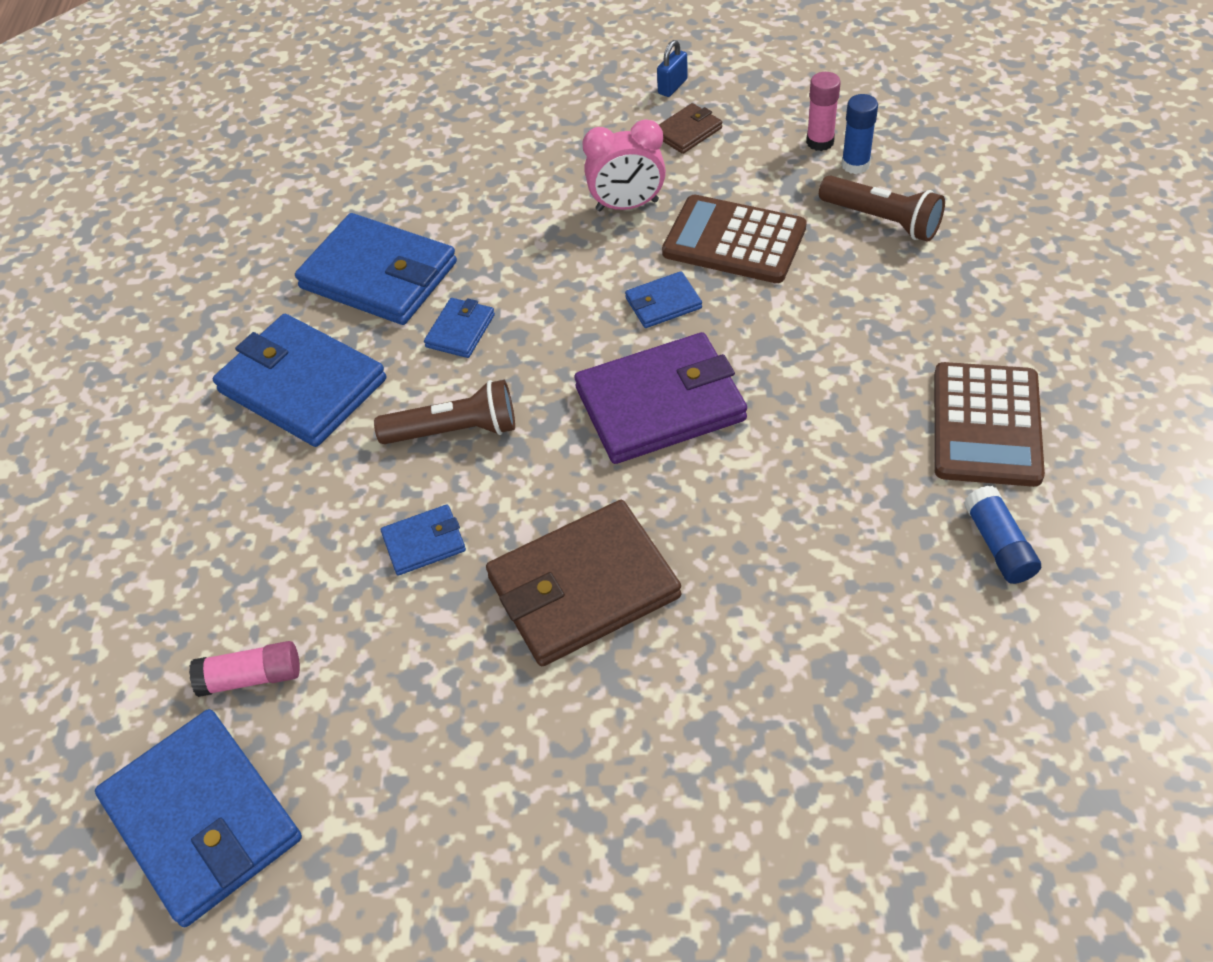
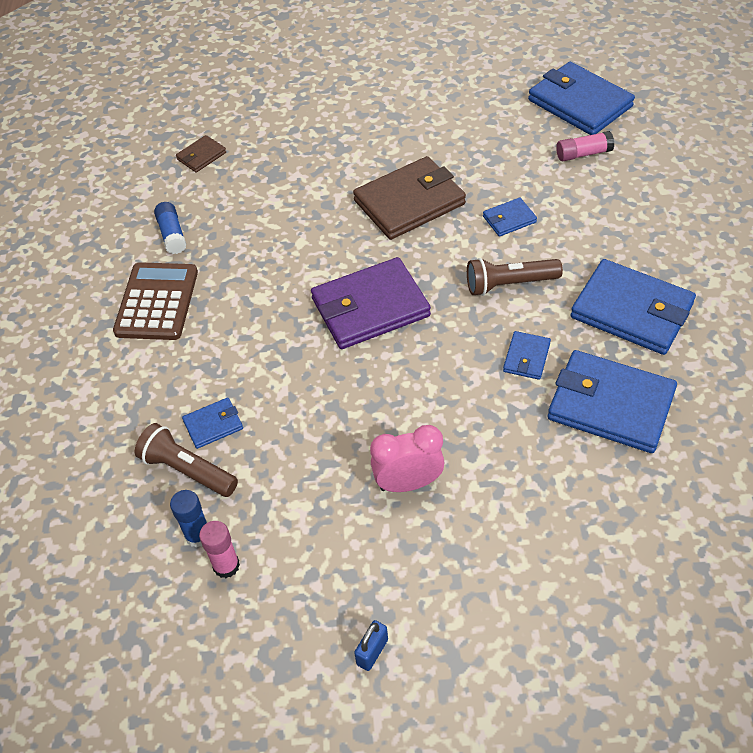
camera: 175 degrees right, 0 degrees up
(663, 303) = (371, 385): blue wallet -> blue wallet (213, 425)
(687, 132) = (355, 580): brown wallet -> brown wallet (201, 156)
(734, 241) = (314, 446): brown calculator -> none

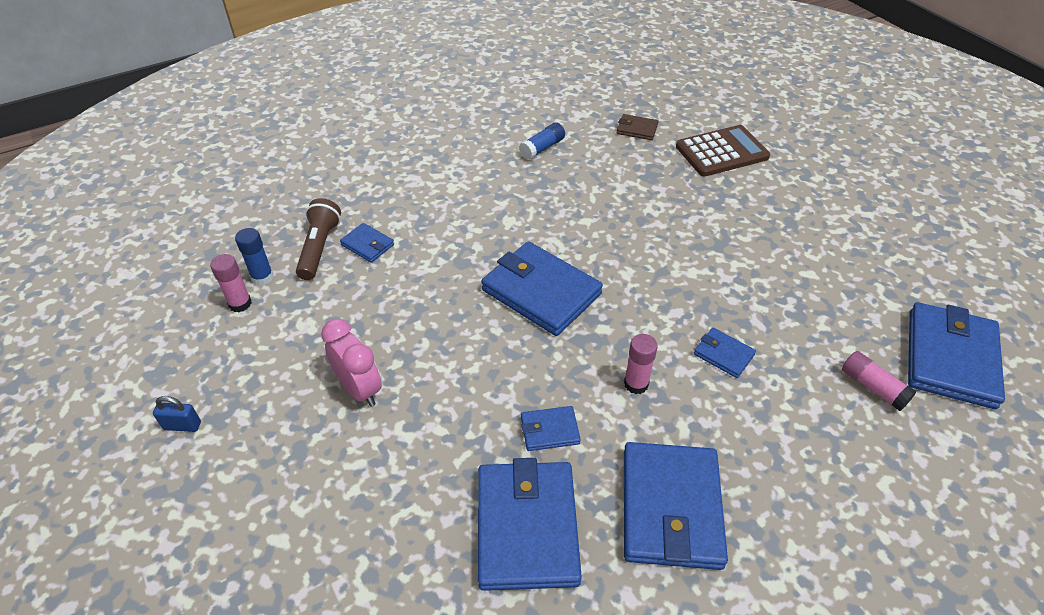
camera: 60 degrees right, 5 degrees down
(157, 302) = (470, 168): brown calculator -> brown calculator (721, 152)
(370, 307) = (541, 292): purple wallet -> blue wallet
(409, 202) = (686, 272): brown wallet -> none
(509, 284) = (636, 384): brown flashlight -> pink glue stick

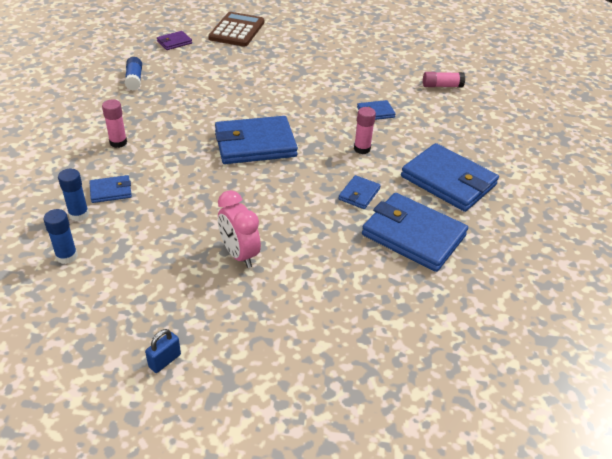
camera: 55 degrees left, 5 degrees down
(240, 304) = (78, 280): pink glue stick -> pink glue stick (118, 142)
(319, 248) = (79, 214): brown flashlight -> blue glue stick
(359, 389) = (239, 254): pink clock -> pink clock turned 120 degrees counterclockwise
(637, 129) = (174, 42): brown wallet -> purple wallet
(950, 358) = (448, 59): blue wallet -> none

